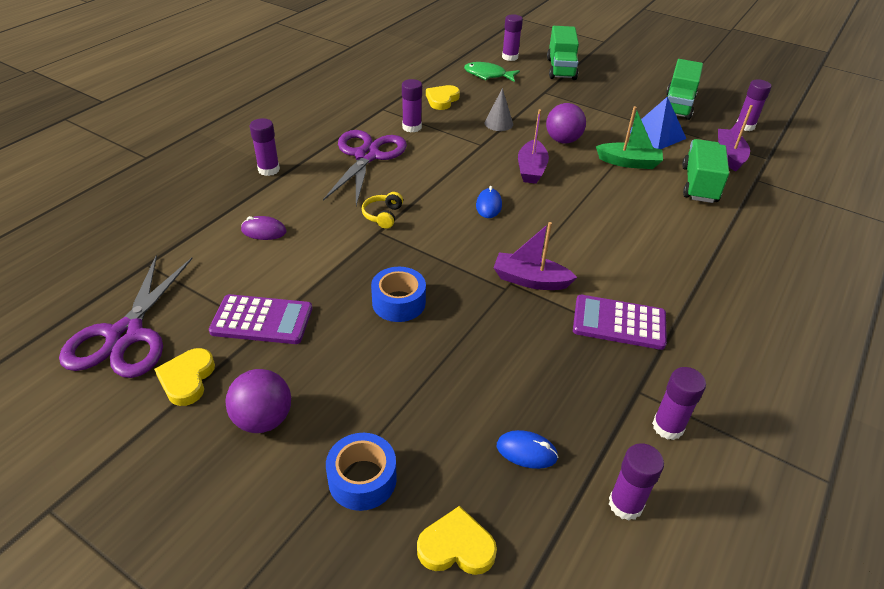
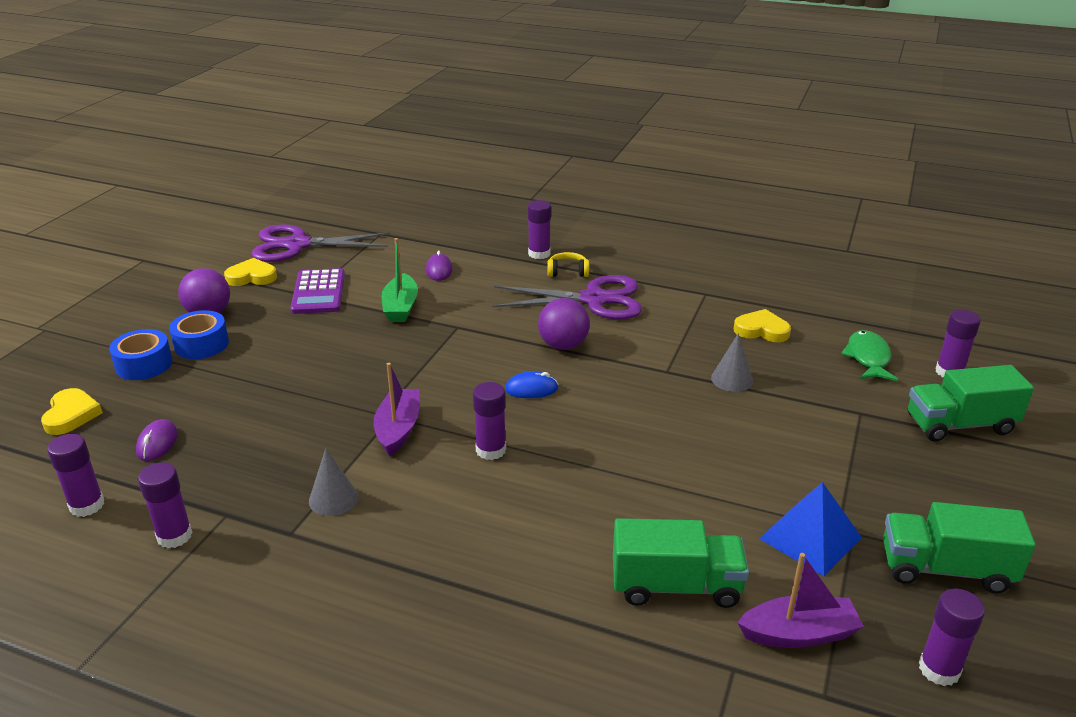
camera: 80 degrees right, 10 degrees down
(383, 215) = (485, 325): yellow headphones -> yellow headphones (567, 272)
(398, 302) = (349, 353): blue tape -> blue tape (201, 344)
(412, 127) = (675, 318): purple glue stick -> purple glue stick (491, 450)
(526, 451) = (157, 443): blue mouse -> purple mouse
(531, 169) = (629, 415): purple boat -> none
(563, 140) = (723, 438): purple ball -> purple ball (563, 345)
(619, 323) = (333, 499): purple calculator -> grey cone
(629, 162) = (699, 505): green boat -> green boat (400, 307)

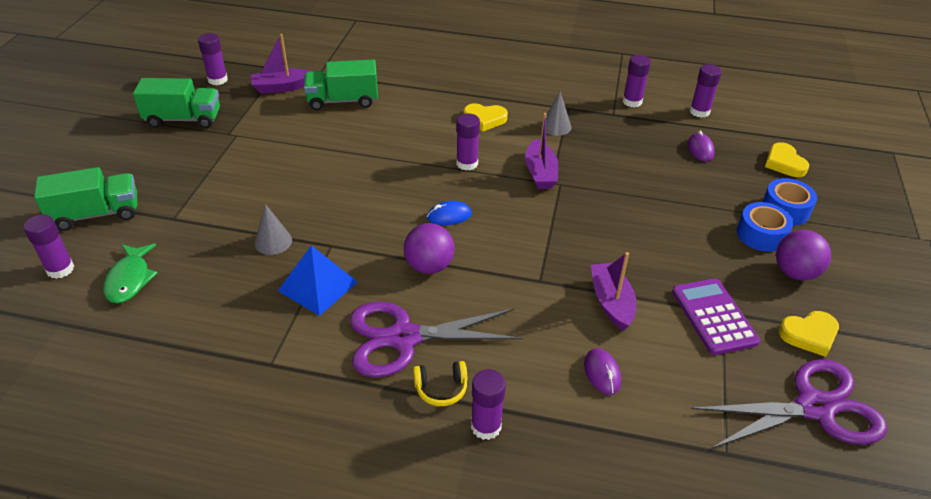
camera: 170 degrees right, 10 degrees up
(400, 307) = (611, 302): green boat -> purple boat
(761, 330) = (223, 307): yellow heart -> yellow heart (484, 119)
(810, 538) = (257, 128): blue pyramid -> blue pyramid (318, 286)

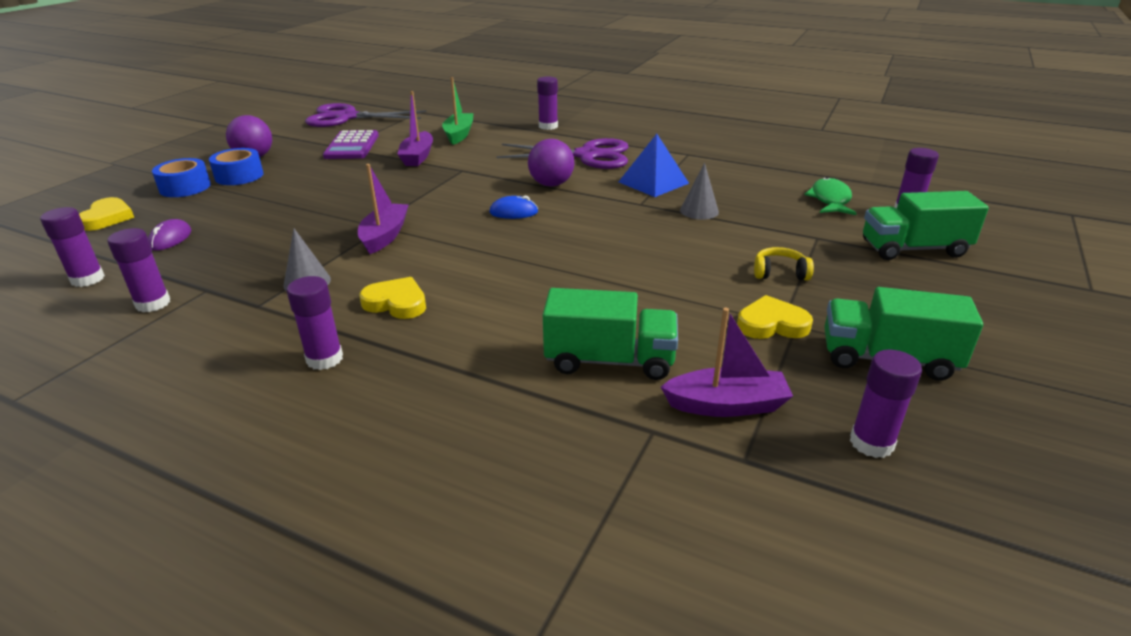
camera: 165 degrees left, 10 degrees down
(441, 389) = (569, 138): yellow headphones -> yellow headphones (779, 273)
(467, 163) = (463, 253): purple glue stick -> purple glue stick (324, 359)
(602, 373) = (459, 135): purple mouse -> green boat
(809, 335) = (300, 135): yellow heart -> yellow heart (772, 324)

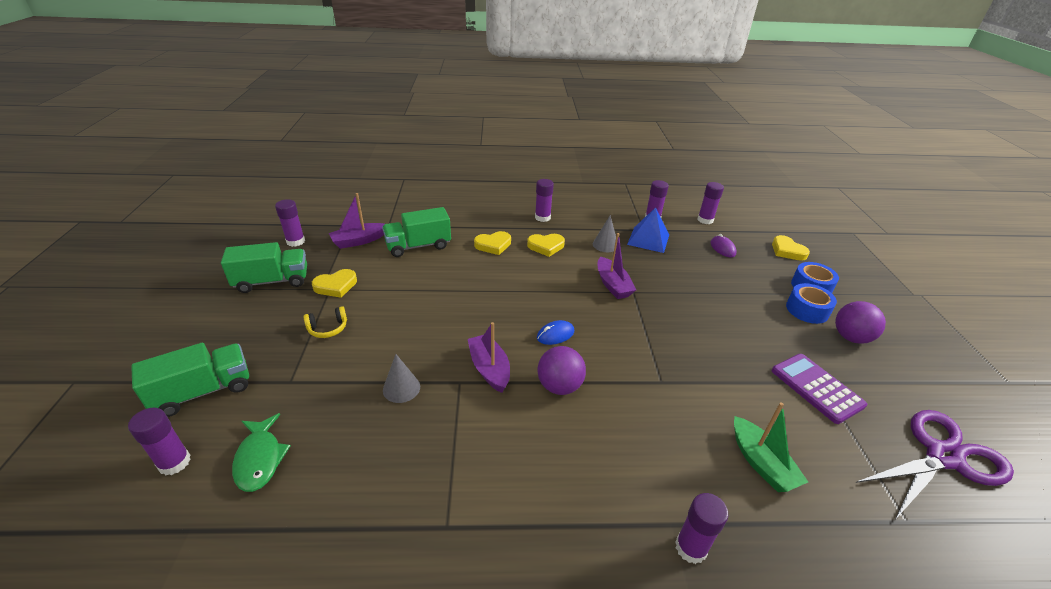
camera: 150 degrees right, 5 degrees up
(417, 157) = (730, 391): purple boat -> purple boat (489, 369)
(476, 327) = (493, 245): none -> yellow heart
(587, 156) = (568, 466): purple scissors -> none
(653, 182) = (463, 427): blue pyramid -> blue pyramid (648, 239)

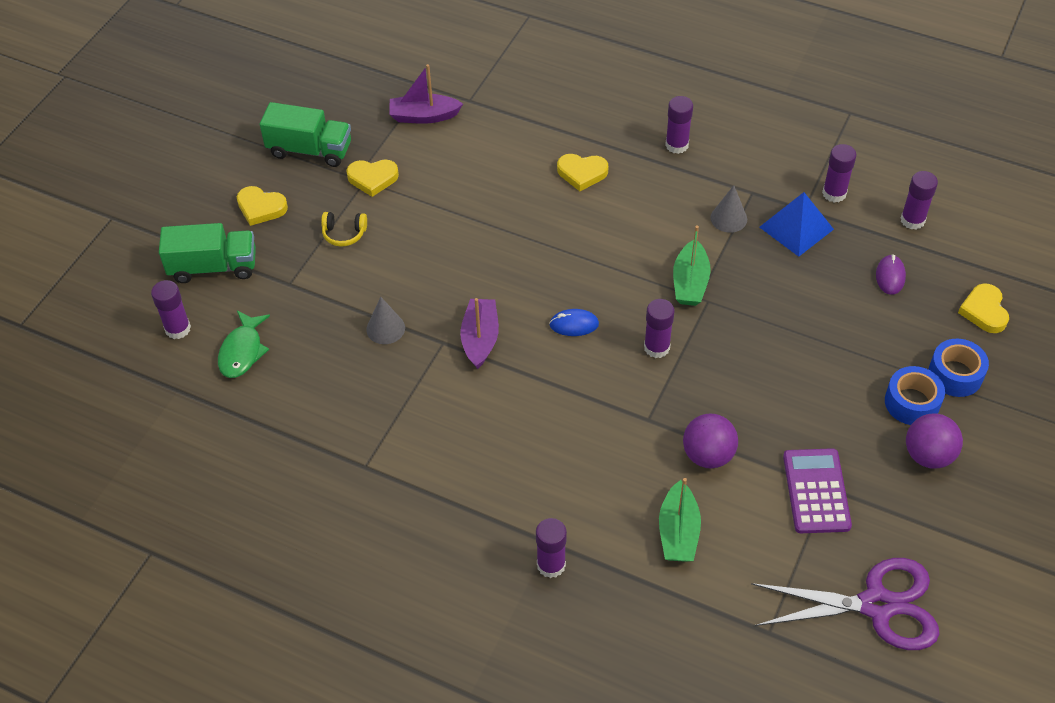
camera: 30 degrees right, 15 degrees up
(295, 241) = (353, 95): purple glue stick -> purple glue stick (656, 347)
(418, 246) = (490, 146): green truck -> none
(546, 246) = (648, 196): yellow heart -> yellow heart (261, 208)
(559, 386) = (538, 384): purple ball -> purple ball (708, 455)
(612, 285) = (690, 282): purple boat -> green boat

